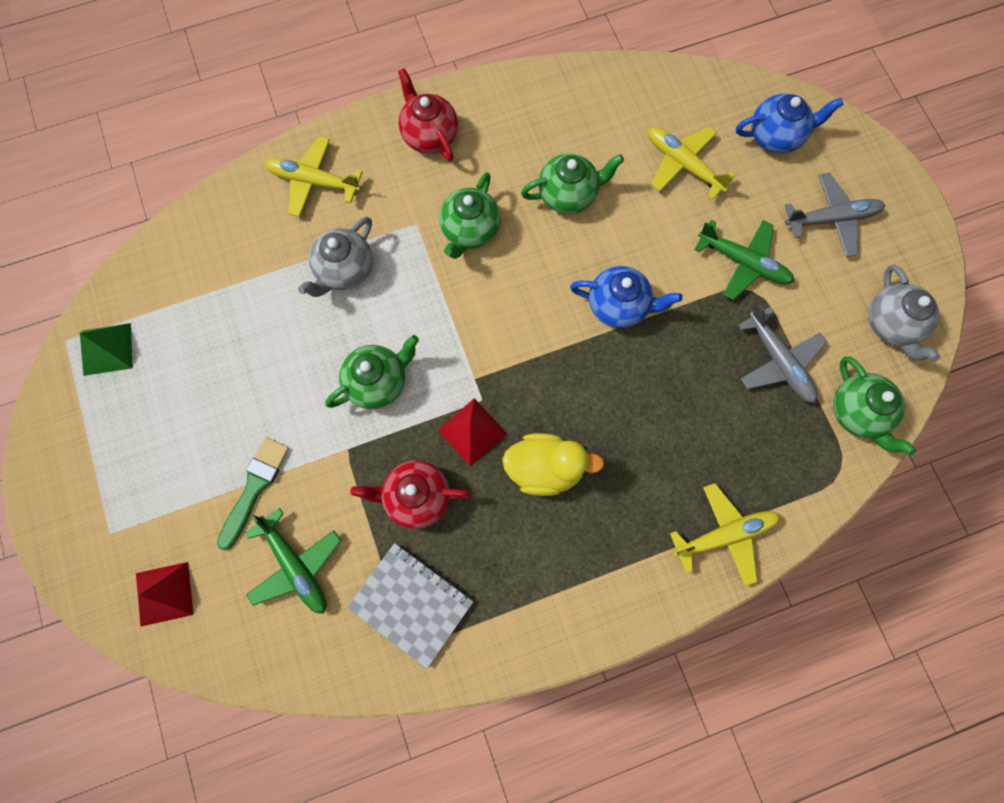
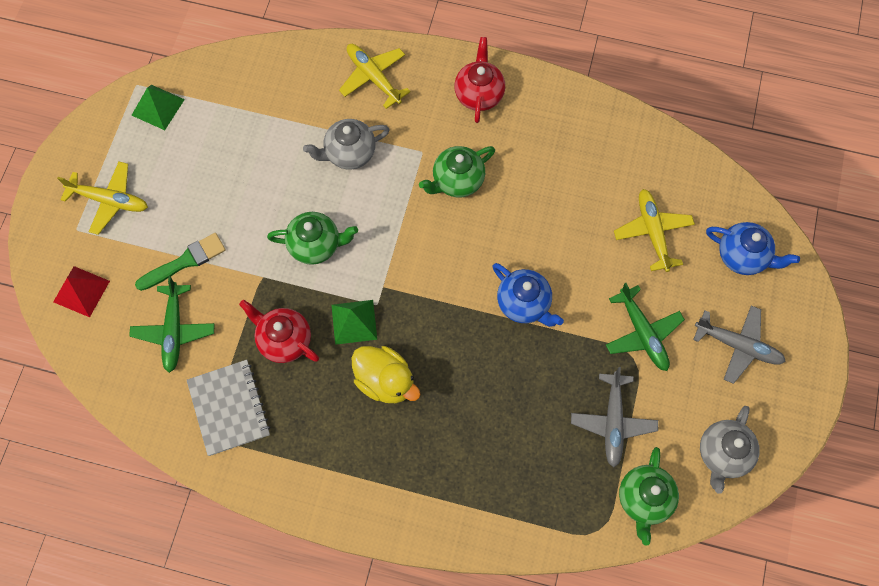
camera: 35 degrees right, 5 degrees down
(472, 431) = (354, 321): red pyramid -> green pyramid
(568, 195) = (548, 200): green teapot -> none
(724, 535) = (476, 514): yellow plane -> yellow plane (109, 200)

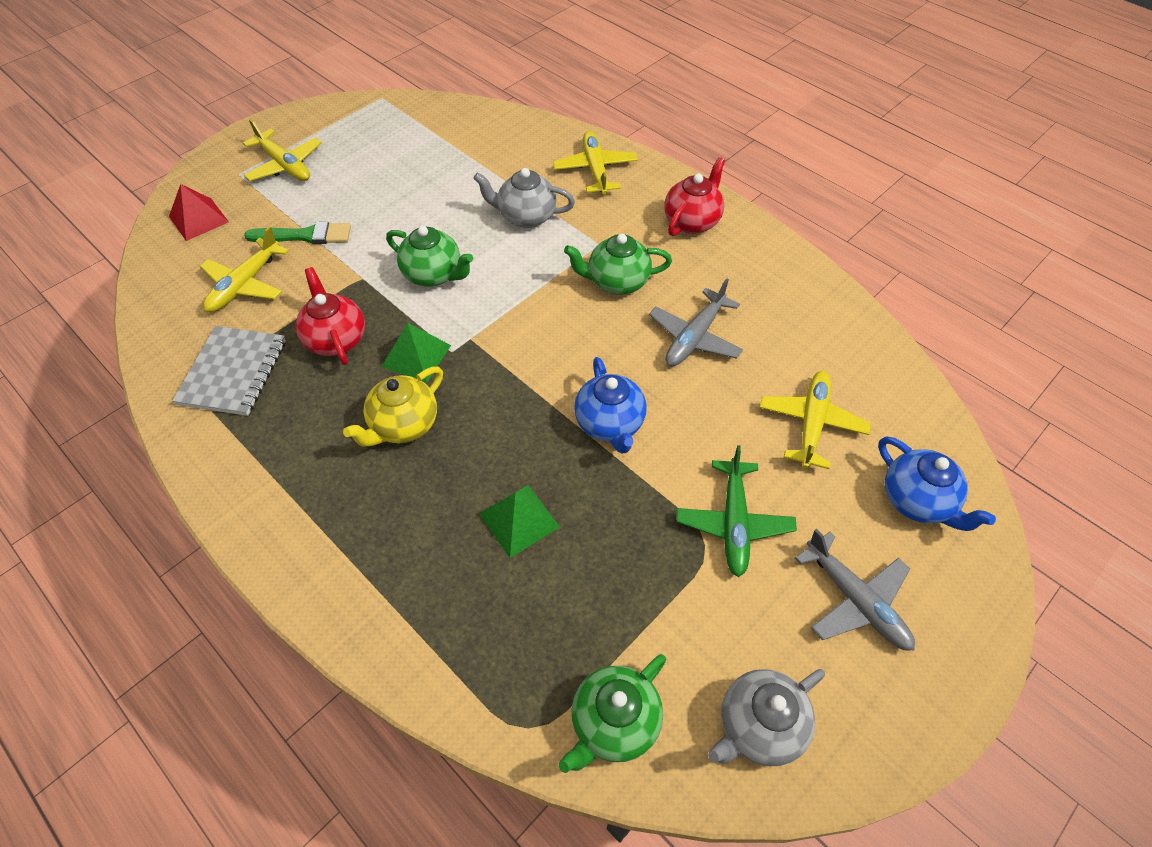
camera: 30 degrees right, 15 degrees down
(158, 107) = (385, 118): green pyramid -> green pyramid (519, 520)
(174, 330) = (245, 284): green plane -> yellow plane
(385, 381) = (403, 425): yellow duck -> yellow teapot
(613, 421) = (633, 604): grey plane -> grey plane (695, 337)

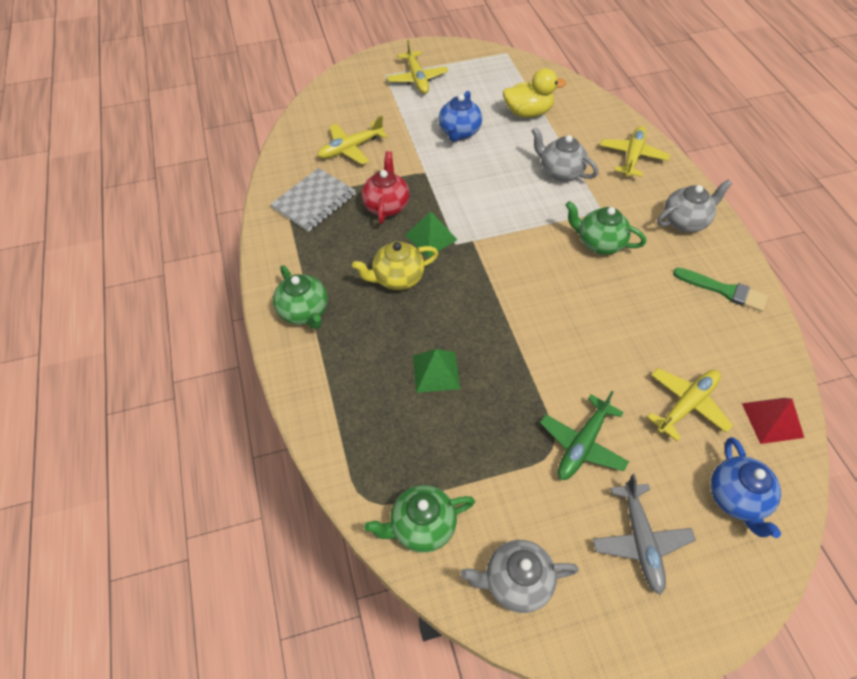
camera: 30 degrees right, 0 degrees up
(199, 219) = (345, 96): red pyramid -> red pyramid (772, 420)
(305, 236) = (404, 130): green brush -> green brush (724, 290)
(433, 274) = (472, 188): green teapot -> green teapot (304, 312)
(448, 160) = (528, 112): none -> yellow duck
(610, 424) = (534, 338): blue teapot -> blue teapot (459, 132)
(692, 221) = (685, 221): red teapot -> grey teapot
(695, 337) = (634, 305): grey plane -> none

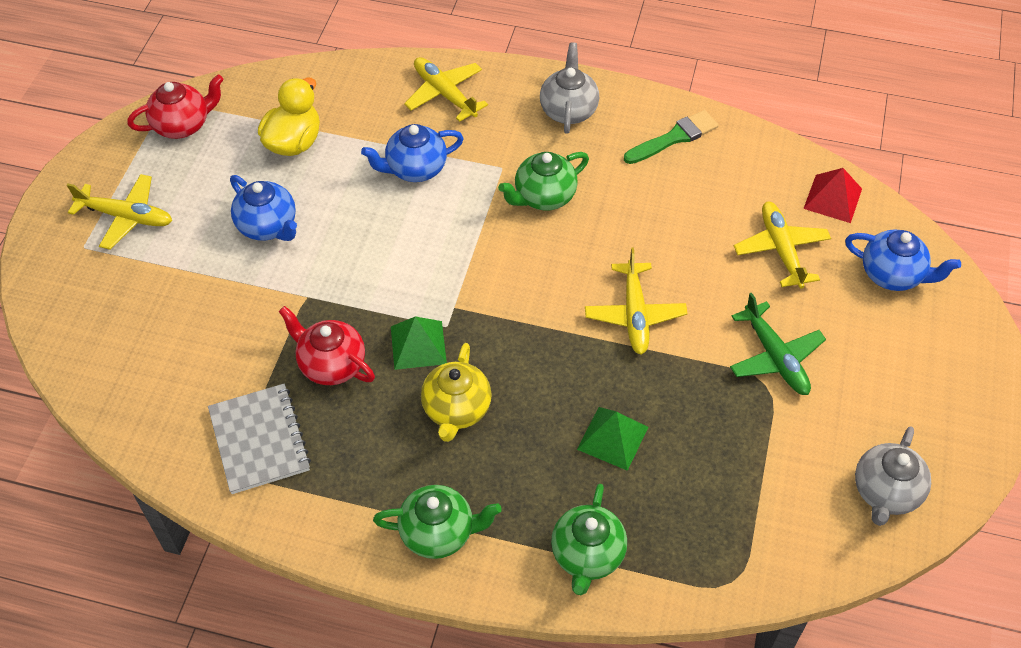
camera: 60 degrees left, 0 degrees up
(351, 148) = (195, 354): yellow plane -> yellow plane (634, 314)
(422, 526) = (788, 545): green teapot -> green teapot (587, 555)
(496, 66) = (183, 125): none -> red teapot
(560, 172) = (415, 169): grey teapot -> blue teapot
(640, 540) = (894, 370): grey plane -> none

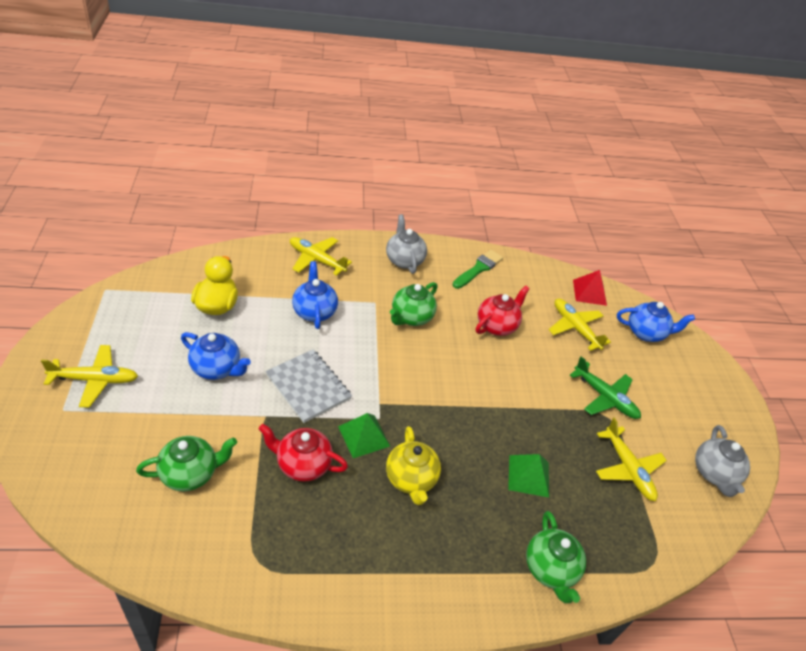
camera: 25 degrees left, 10 degrees down
(183, 125) = (124, 305): red teapot -> red teapot (497, 326)
(259, 440) = (265, 538): grey notebook -> grey notebook (308, 387)
(415, 169) = (314, 311): blue teapot -> blue teapot turned 120 degrees clockwise
(438, 533) = (435, 580): green teapot -> green teapot (190, 473)
(634, 314) = (504, 385): yellow plane -> yellow plane (627, 468)

